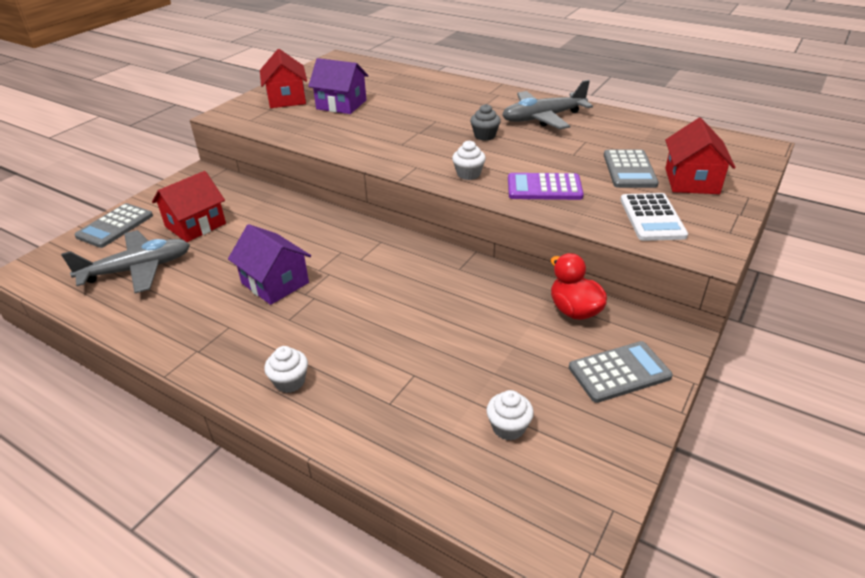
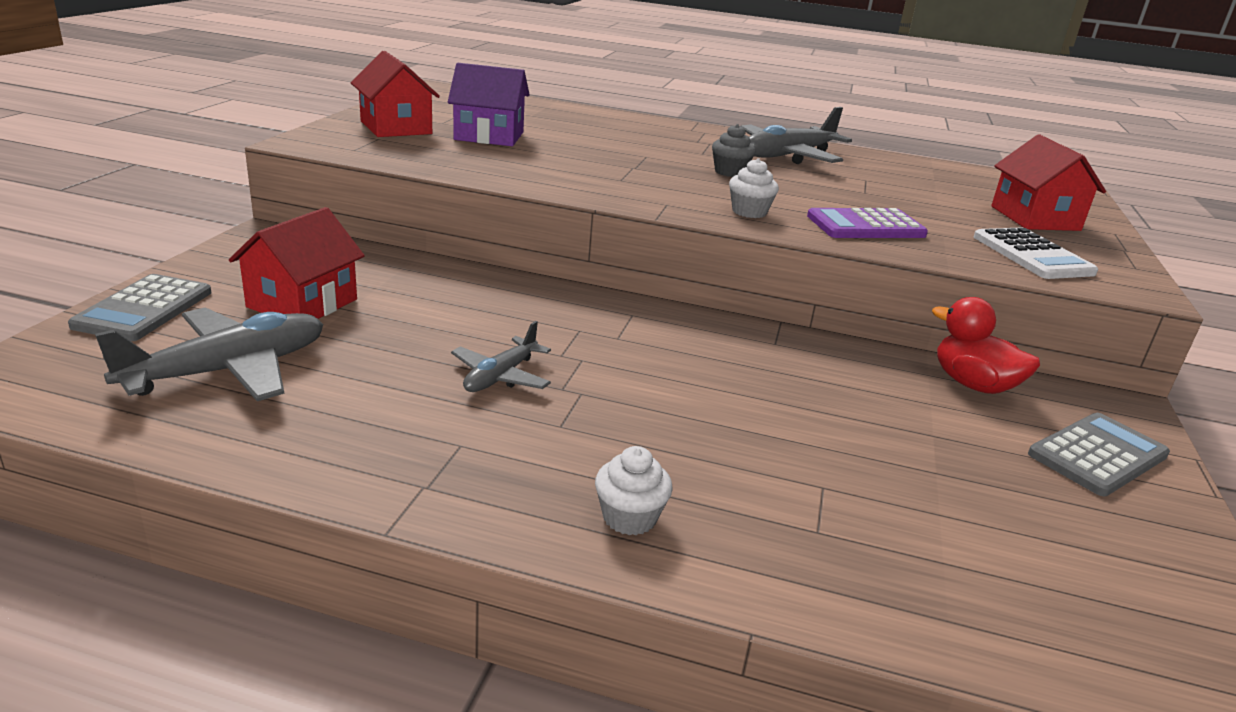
camera: 20 degrees left, 10 degrees down
(275, 283) = (500, 376): purple house -> grey plane
(508, 427) = (1020, 544): white cupcake -> none
(629, 170) = (950, 207): grey calculator -> none

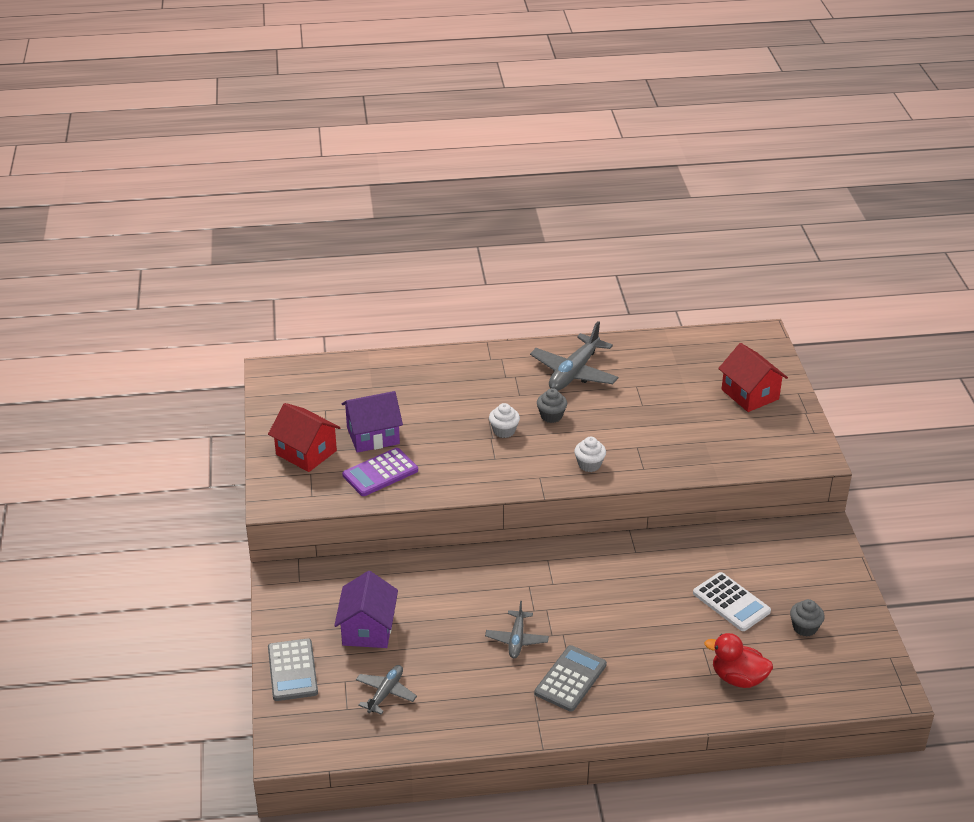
camera: 20 degrees left, 10 degrees up
(228, 370) = (385, 693): grey plane -> grey plane, size x0.58
(302, 303) = (368, 629): red house -> purple house
(629, 517) = (632, 700): white cupcake -> white cupcake (504, 431)
(865, 226) = (659, 451): purple calculator -> purple calculator (380, 473)
(973, 384) = (747, 543): red duck -> red duck (738, 678)
(1032, 255) = (757, 444): white calculator -> white calculator (731, 602)
(1053, 523) = (804, 627): none -> grey cupcake
(1097, 455) = (817, 573): grey calculator -> grey calculator (570, 679)

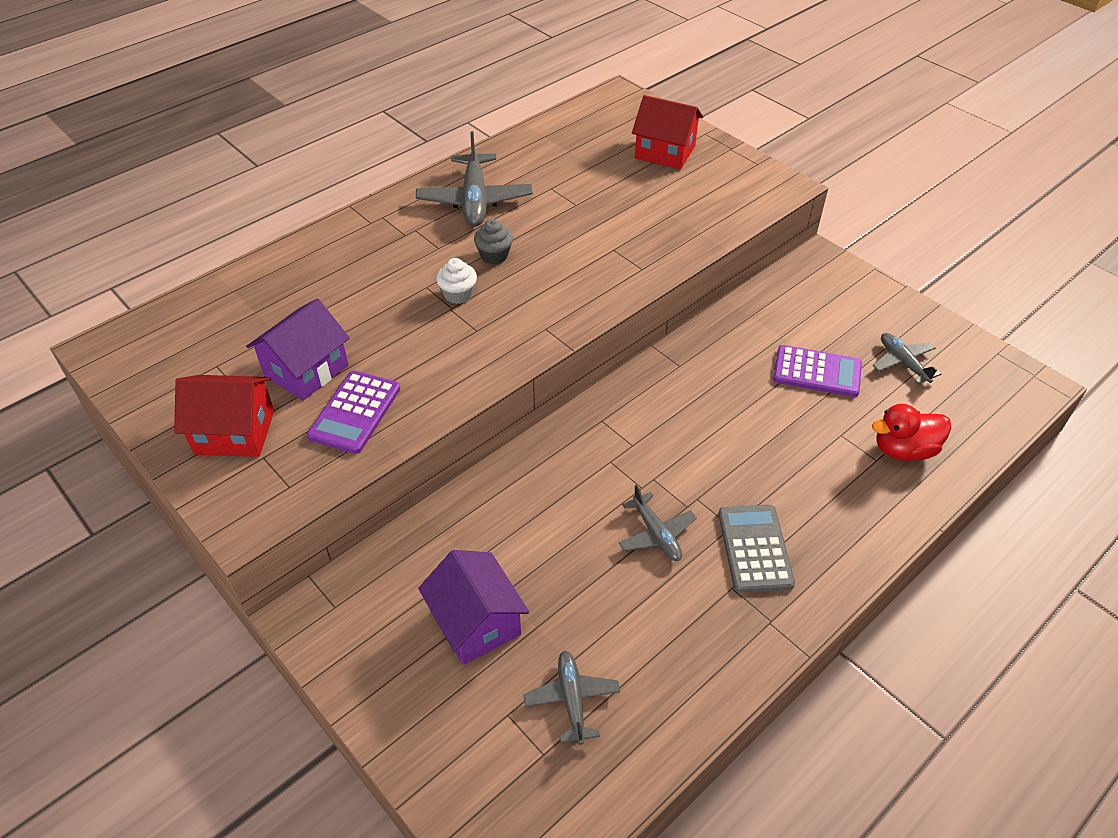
camera: 35 degrees left, 10 degrees up
(292, 670) = (427, 743): grey calculator -> none
(589, 465) = (584, 290): white cupcake -> none
(731, 602) = (817, 372): white calculator -> purple calculator
(804, 627) = (903, 363): grey cupcake -> grey plane

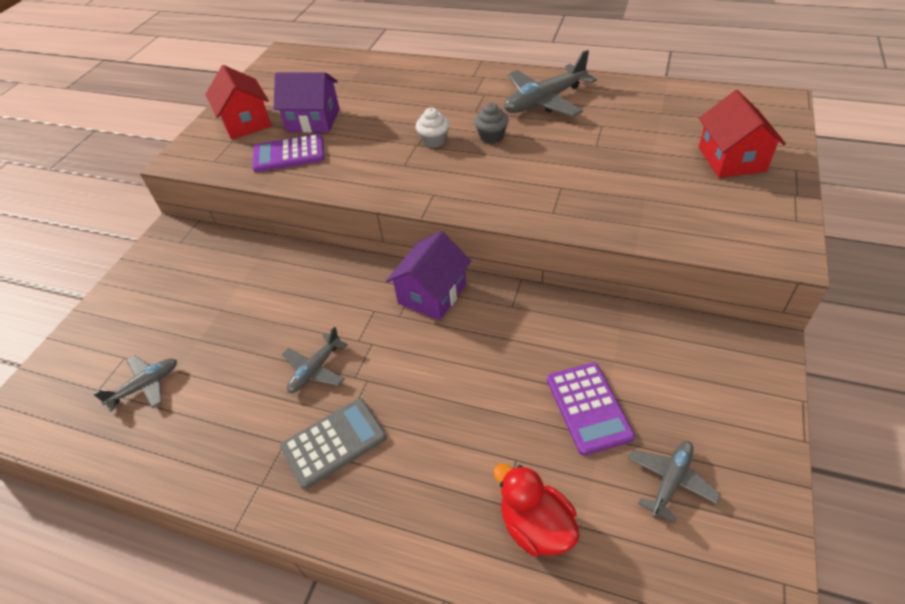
camera: 65 degrees right, 0 degrees up
(476, 622) = (192, 308): purple house -> purple house (432, 294)

